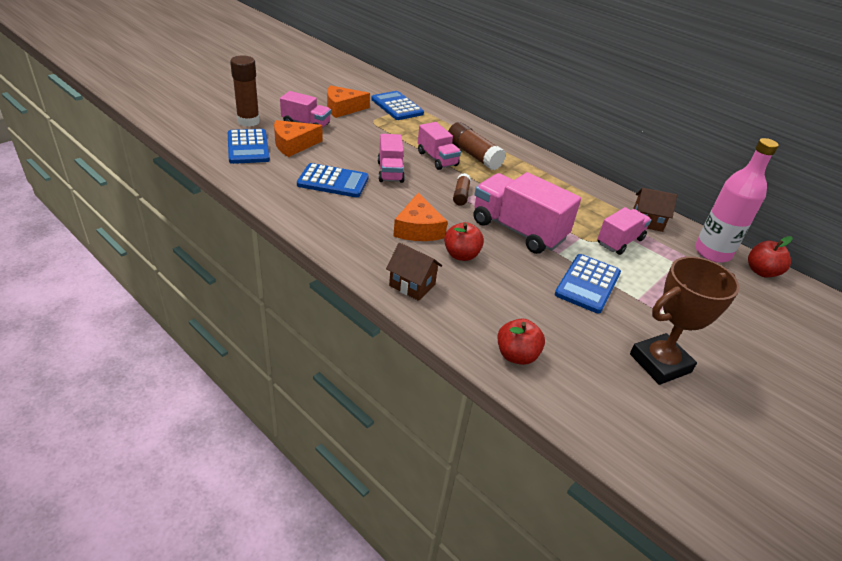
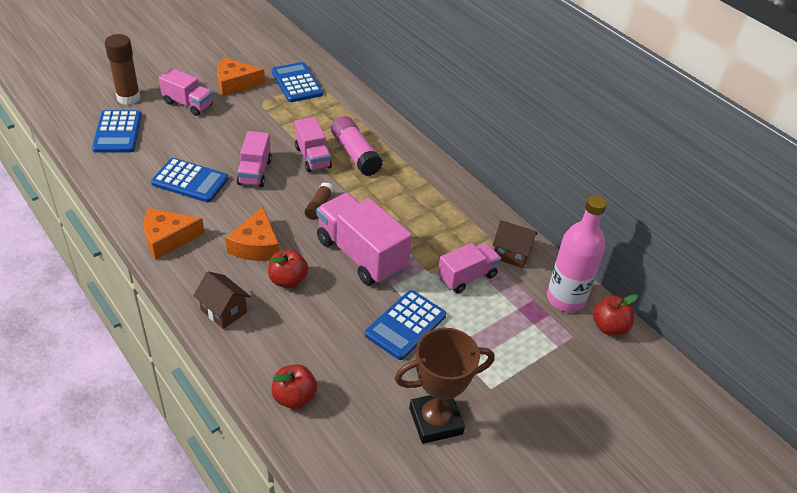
camera: 10 degrees right, 5 degrees up
(293, 145) = (165, 131): orange cheese -> orange cheese (167, 238)
(473, 155) = (355, 154): brown glue stick -> pink glue stick

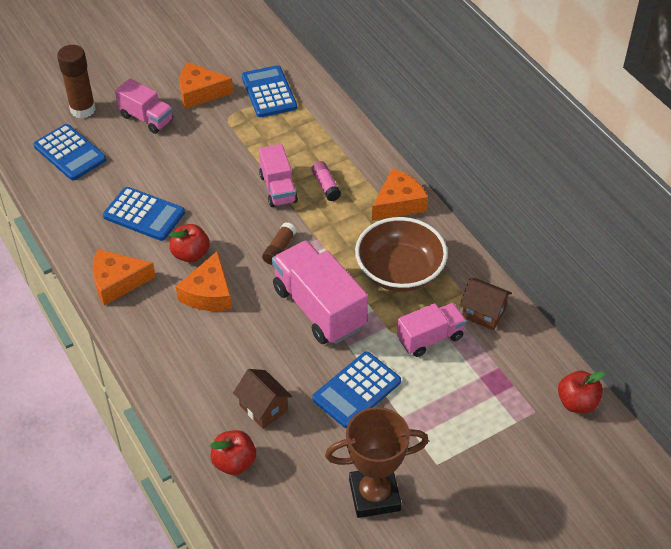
camera: 10 degrees right, 5 degrees up
(118, 132) = (70, 153): blue calculator -> blue calculator turned 45 degrees counterclockwise
(224, 311) = (170, 366): brown house -> brown house (263, 408)
(255, 172) = (213, 205): pink truck -> none
(288, 280) = (238, 334): red apple -> red apple (190, 254)
(355, 154) = (326, 186): pink glue stick -> pink glue stick, size x0.56
(422, 167) = (398, 203): none -> orange cheese
(431, 222) = (399, 271): none -> brown bowl
(565, 299) = (535, 368): pink bottle -> none

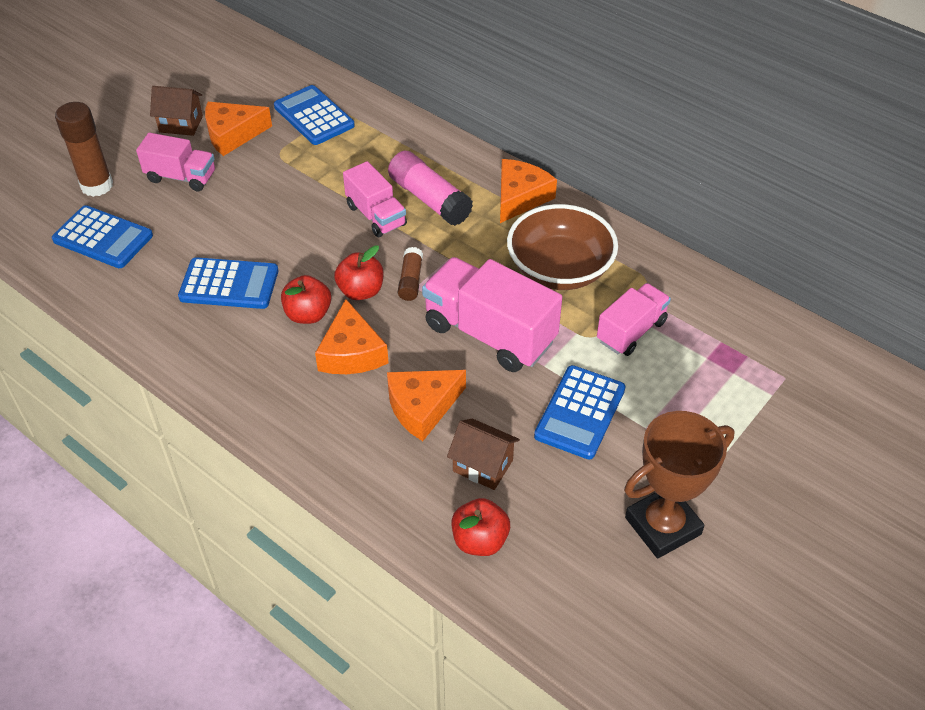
camera: 20 degrees left, 0 degrees up
(117, 282) = (232, 370): orange cheese -> orange cheese (422, 407)
(326, 186) = (429, 199): pink glue stick -> pink glue stick, size x1.77
(483, 313) = (674, 288): brown house -> brown house (181, 124)
(577, 403) = (823, 355): red apple -> red apple (361, 291)

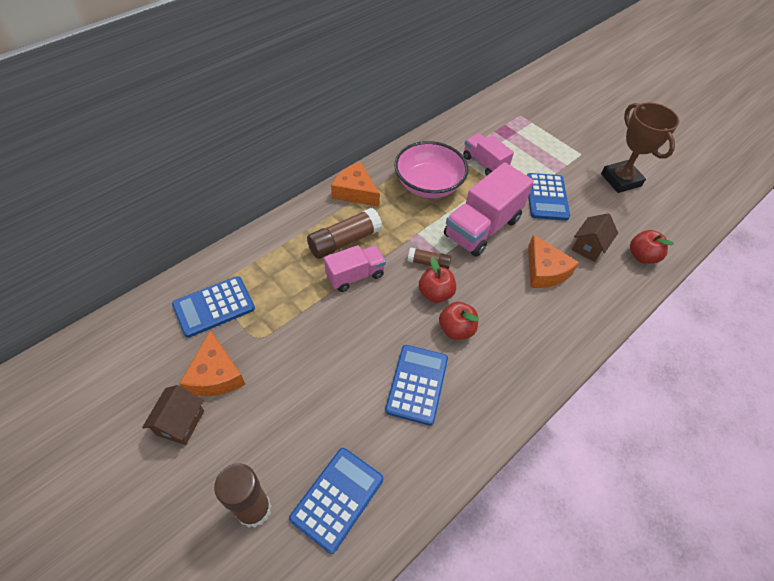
camera: 85 degrees left, 5 degrees up
(181, 177) = (265, 422): pink truck -> none
(351, 352) = (495, 305): orange cheese -> none
(429, 199) = (344, 241): pink glue stick -> brown glue stick
(559, 269) = (428, 185): brown bowl -> pink bowl
(580, 412) = (546, 197): blue calculator -> blue calculator turned 60 degrees clockwise

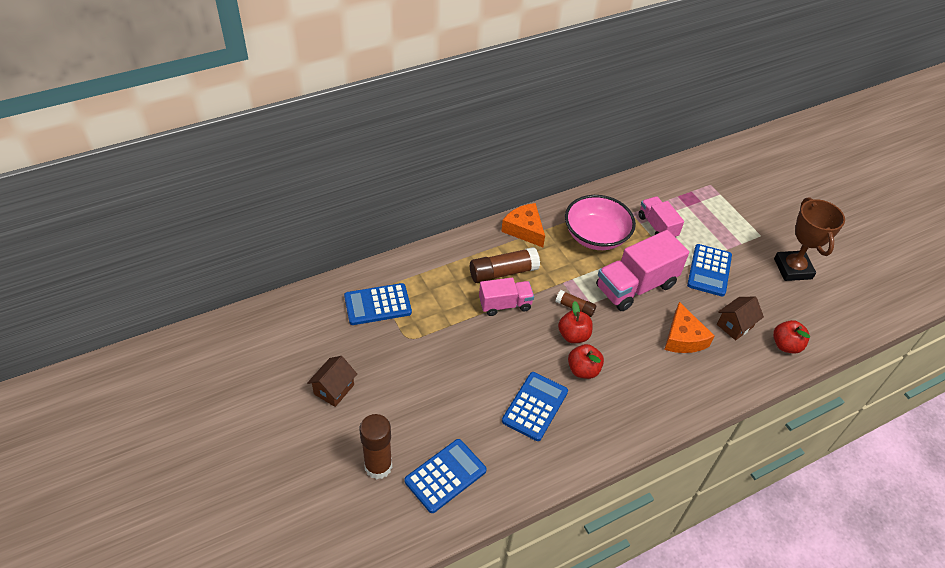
camera: 15 degrees right, 5 degrees down
(215, 374) = (368, 359): orange cheese -> none

